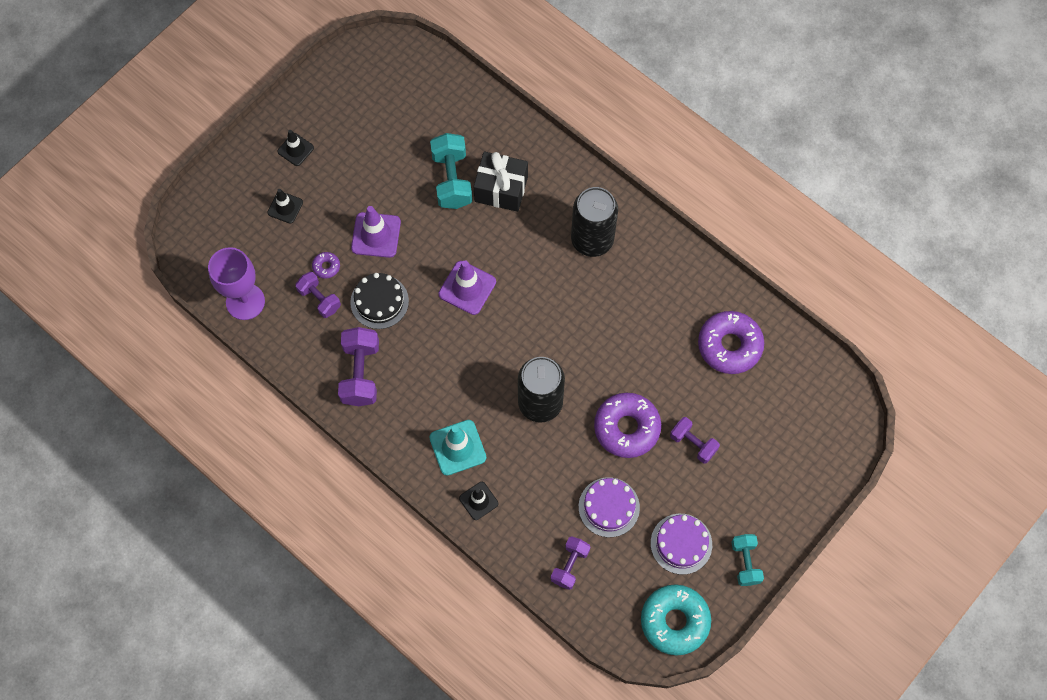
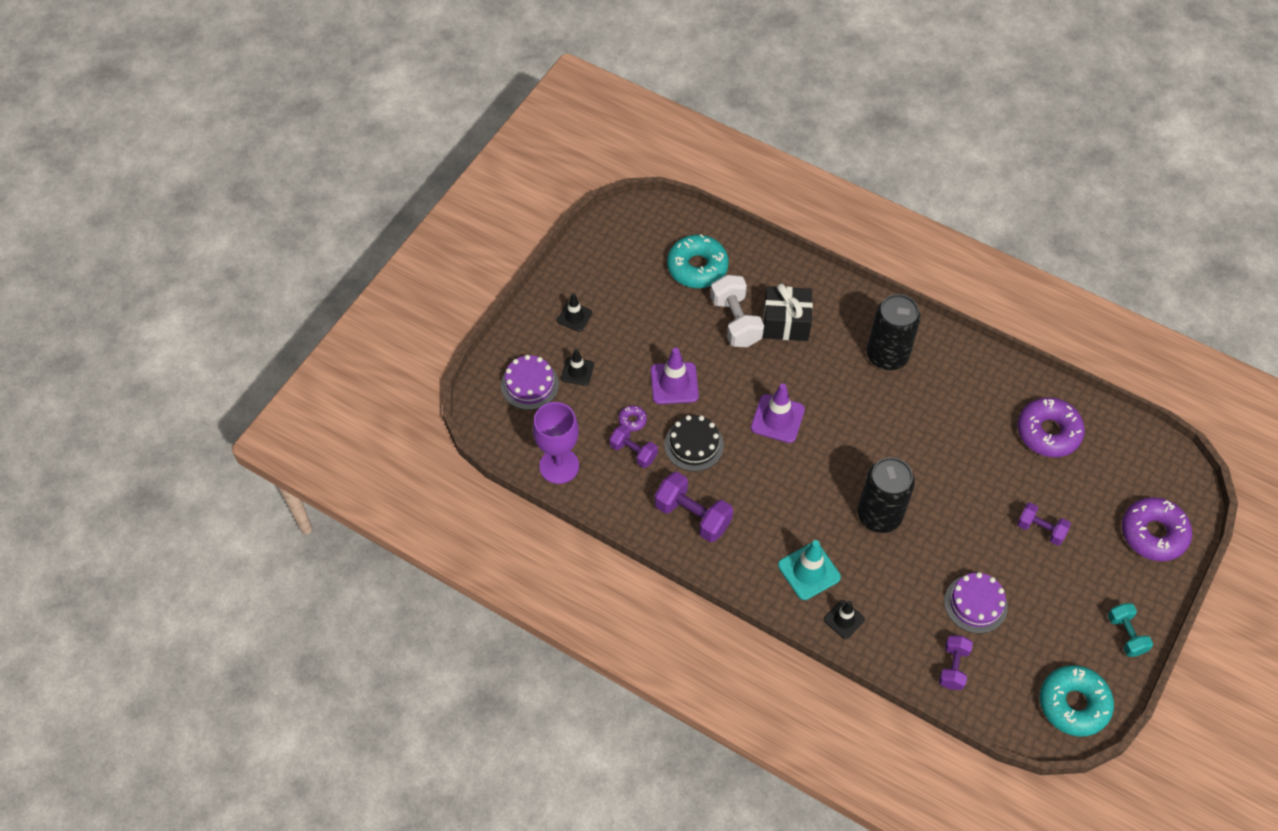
camera: 10 degrees left, 10 degrees down
(360, 373) = (692, 516): purple dumbbell -> purple dumbbell turned 45 degrees counterclockwise
(428, 116) = (697, 267): none -> turquoise donut
(452, 179) = (735, 321): turquoise dumbbell -> white dumbbell
(627, 428) = (971, 525): purple donut -> purple donut (1153, 533)
(681, 543) = (1057, 627): purple cake -> purple cake (529, 384)

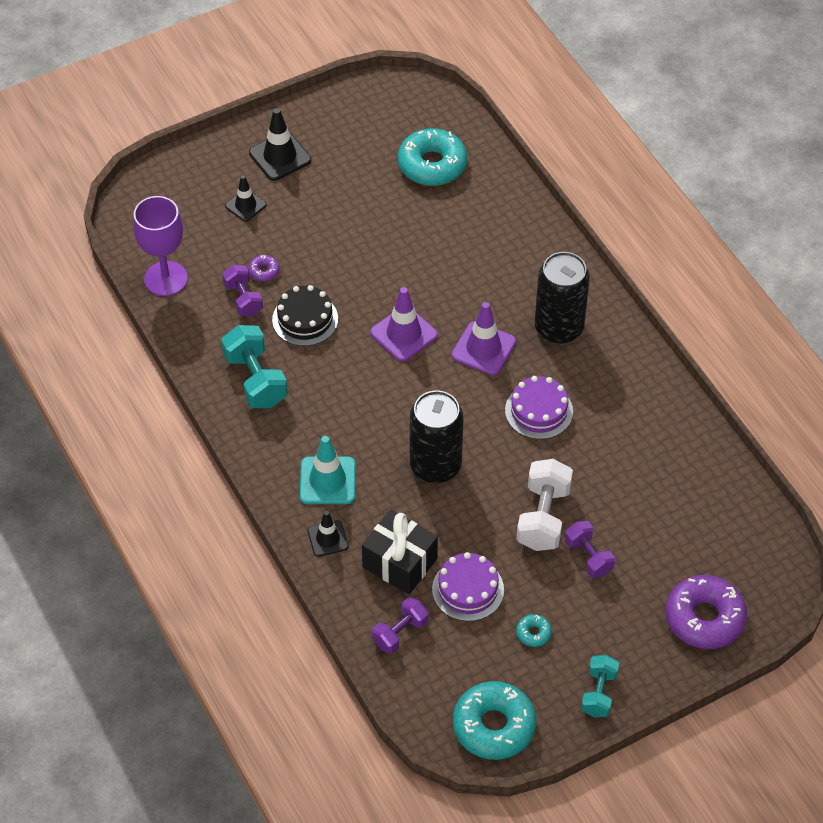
camera: 30 degrees right, 5 degrees down
(529, 384) = (193, 197): purple cake -> purple cake (539, 411)
(574, 317) = (280, 157): black traffic cone -> black traffic cone, size x1.57
(674, 383) = (328, 257): purple traffic cone -> purple traffic cone (483, 348)
(692, 516) = (255, 380): purple dumbbell -> turquoise dumbbell
(735, 321) = (431, 229): white dumbbell -> white dumbbell (543, 517)
(786, 323) = (480, 253): black gift -> black gift (400, 563)
(1047, 612) = (533, 633): none -> turquoise donut
(1048, 432) = (669, 474): purple donut -> none

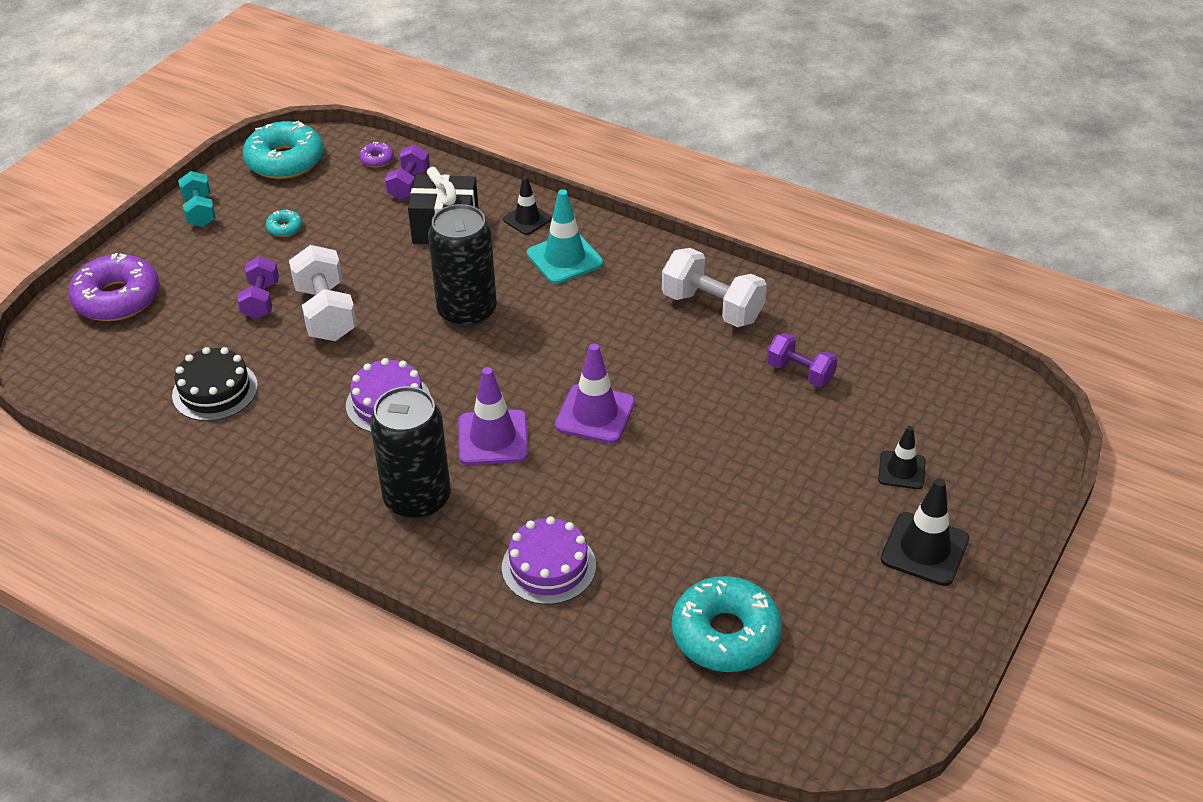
camera: 150 degrees right, 10 degrees down
(166, 279) = (900, 356): purple goblet -> none
(255, 380) = (712, 307): turquoise dumbbell -> white dumbbell
(264, 271) = (807, 409): purple donut -> purple donut (377, 159)
(305, 319) = (715, 382): black cake -> black cake (215, 390)
(468, 589) = (367, 234): purple cake -> purple cake (548, 566)
(588, 557) = (261, 300): purple dumbbell -> purple dumbbell turned 60 degrees clockwise

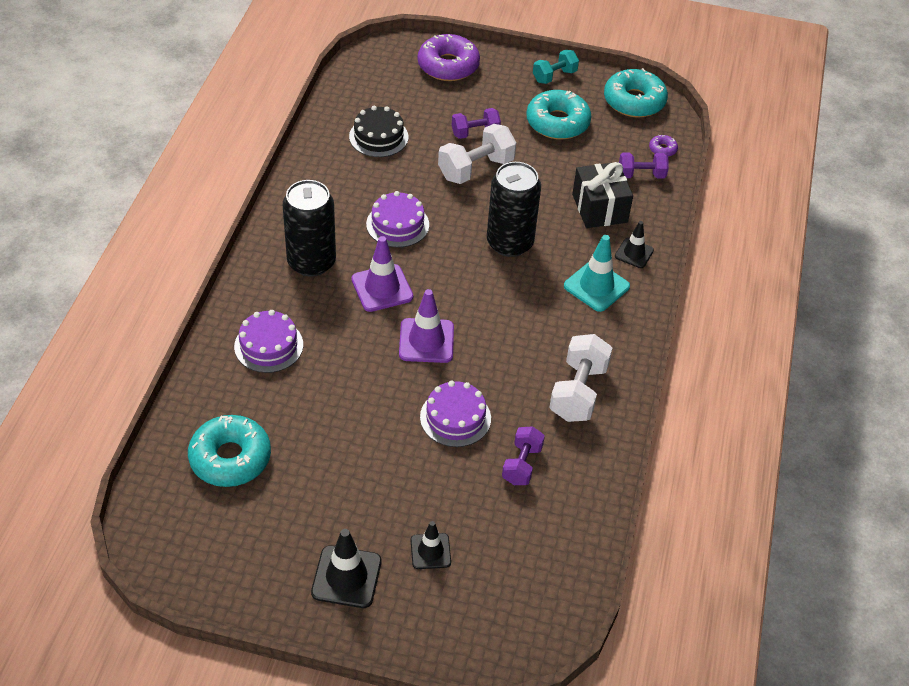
camera: 70 degrees right, 5 degrees up
(284, 228) = (557, 122): turquoise donut -> turquoise donut, size x2.29
(719, 412) = (455, 418): none -> purple cake

